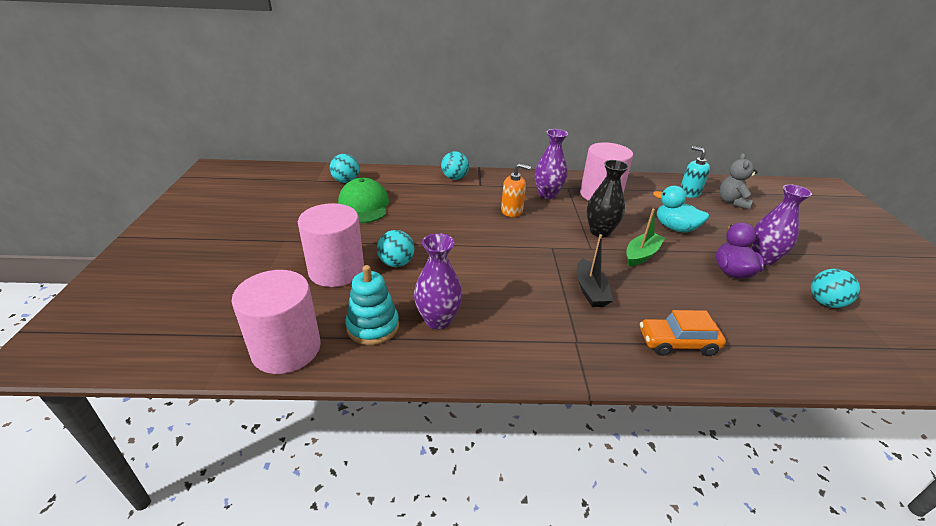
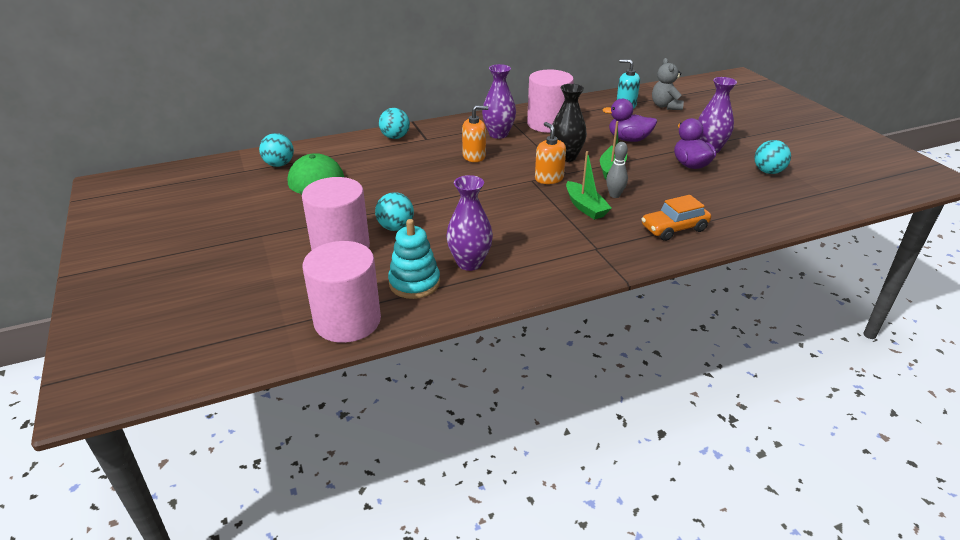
camera: 20 degrees left, 0 degrees up
(570, 250) = (549, 178): none -> orange soap dispenser
(590, 290) = (585, 207): black boat -> green boat
(629, 285) = (614, 195): none -> grey bowling pin
(675, 228) = (628, 139): turquoise duck -> purple duck

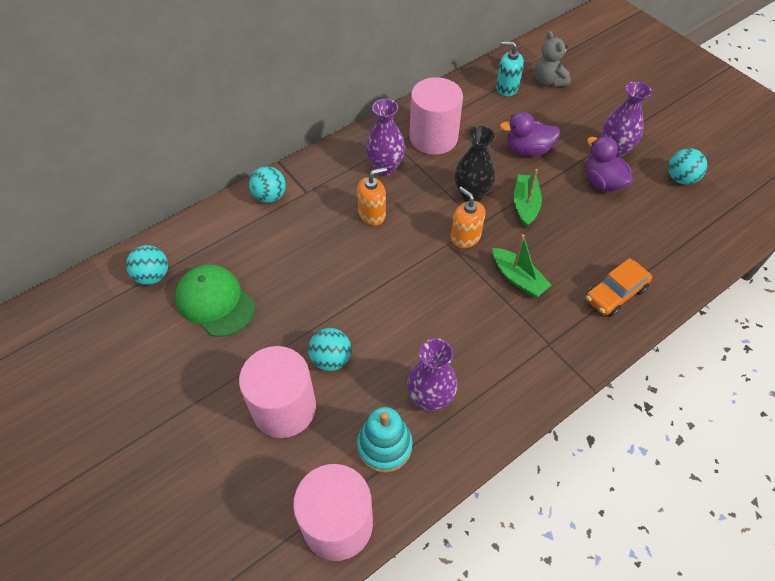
camera: 15 degrees left, 20 degrees up
(614, 195) = (541, 251): grey bowling pin -> none

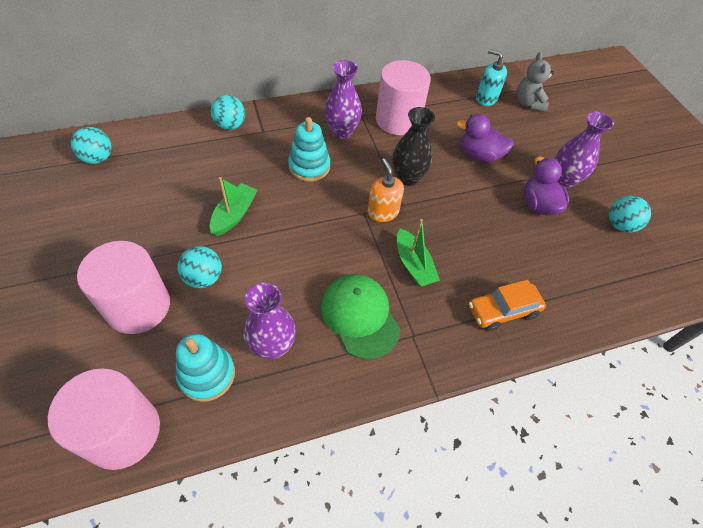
camera: 15 degrees right, 0 degrees up
(215, 302) = (135, 196): green cap -> green cap (360, 316)
(372, 214) = (309, 166): orange soap dispenser -> turquoise stacking toy
(525, 205) = (453, 202): green boat -> green boat (234, 215)

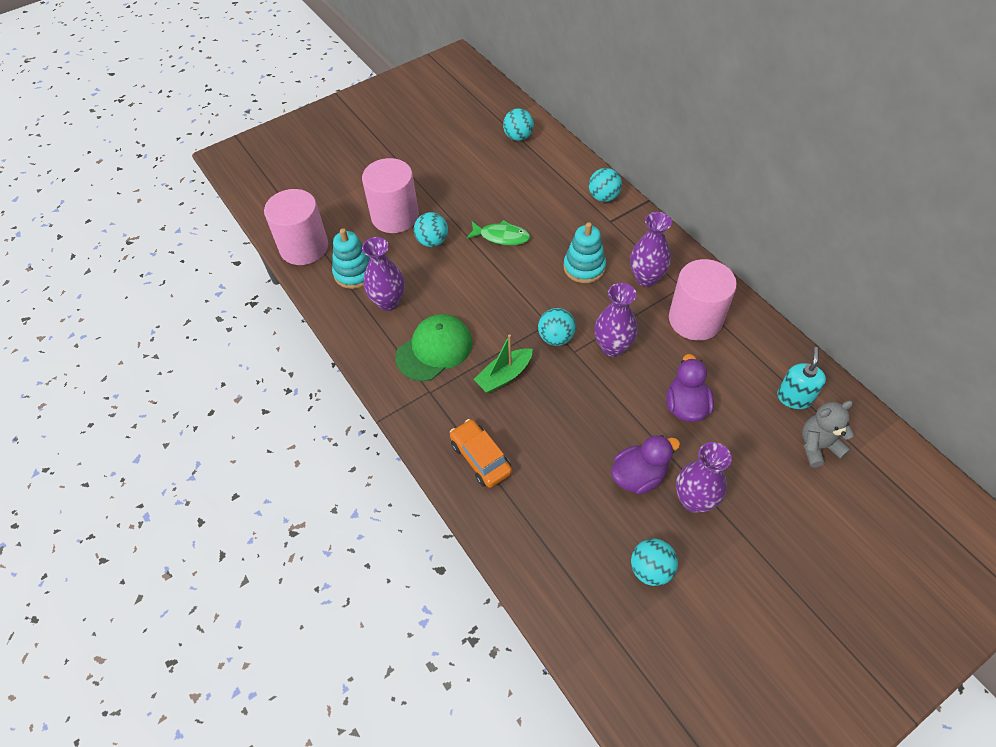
camera: 80 degrees right, 0 degrees up
(234, 215) = (501, 237): green boat -> green fish
(383, 212) = (556, 337): orange soap dispenser -> turquoise ball
(407, 178) = (612, 347): black vase -> purple vase

